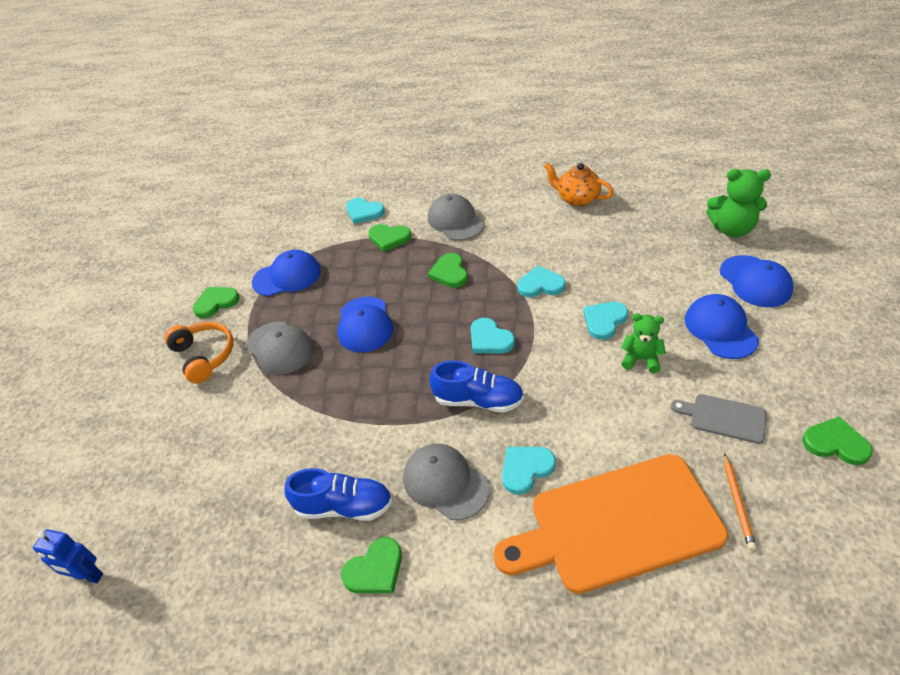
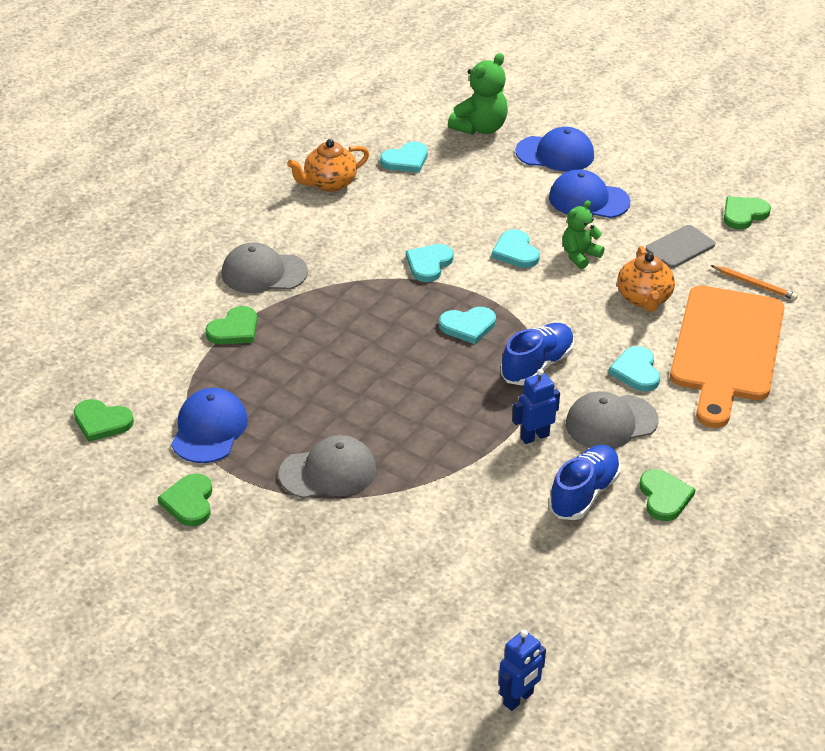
camera: 65 degrees left, 5 degrees down
(204, 356) = (277, 536): orange headphones -> none
(364, 212) = (160, 330): turquoise heart -> turquoise heart (406, 160)
(364, 325) = (359, 398): blue cap -> none
(392, 440) = (534, 436): none -> blue robot
(449, 272) = (344, 311): green heart -> green heart (102, 422)
(628, 428) = (644, 299): none -> orange teapot

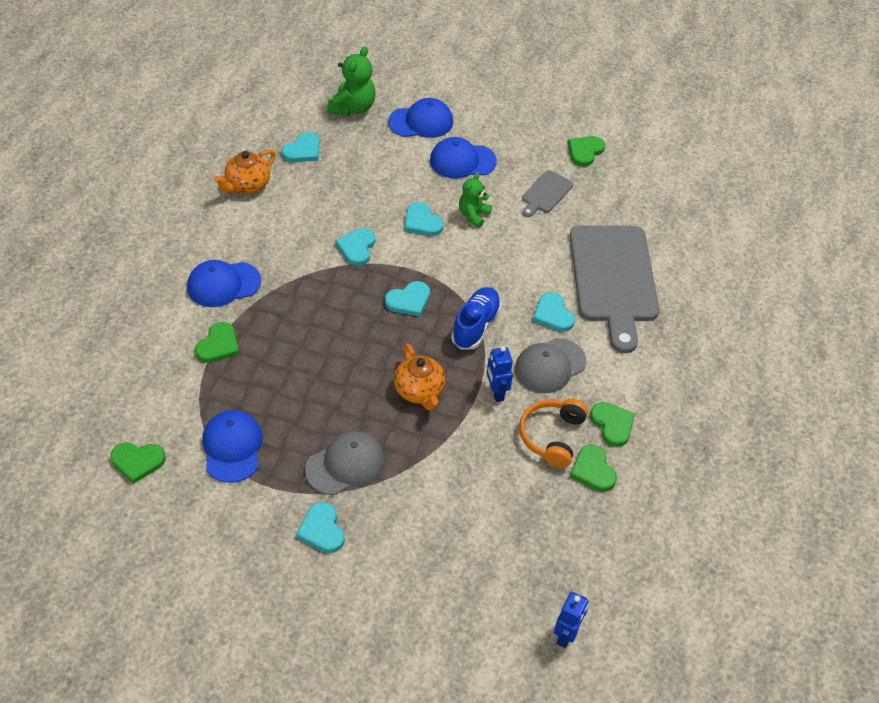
camera: 20 degrees left, 10 degrees up
(189, 502) = (241, 522): green heart -> green heart (593, 470)
(264, 273) = (223, 284): grey cap -> blue cap
(276, 529) = (322, 530): none -> turquoise heart
(534, 436) = (496, 392): blue robot -> blue robot turned 60 degrees counterclockwise
(584, 494) = (551, 436): blue shoe -> orange headphones
(644, 299) = (536, 246): orange teapot -> orange teapot (419, 391)
(726, 349) = (613, 279): orange cutting board -> grey cutting board
(754, 284) = (614, 215): orange pencil -> none

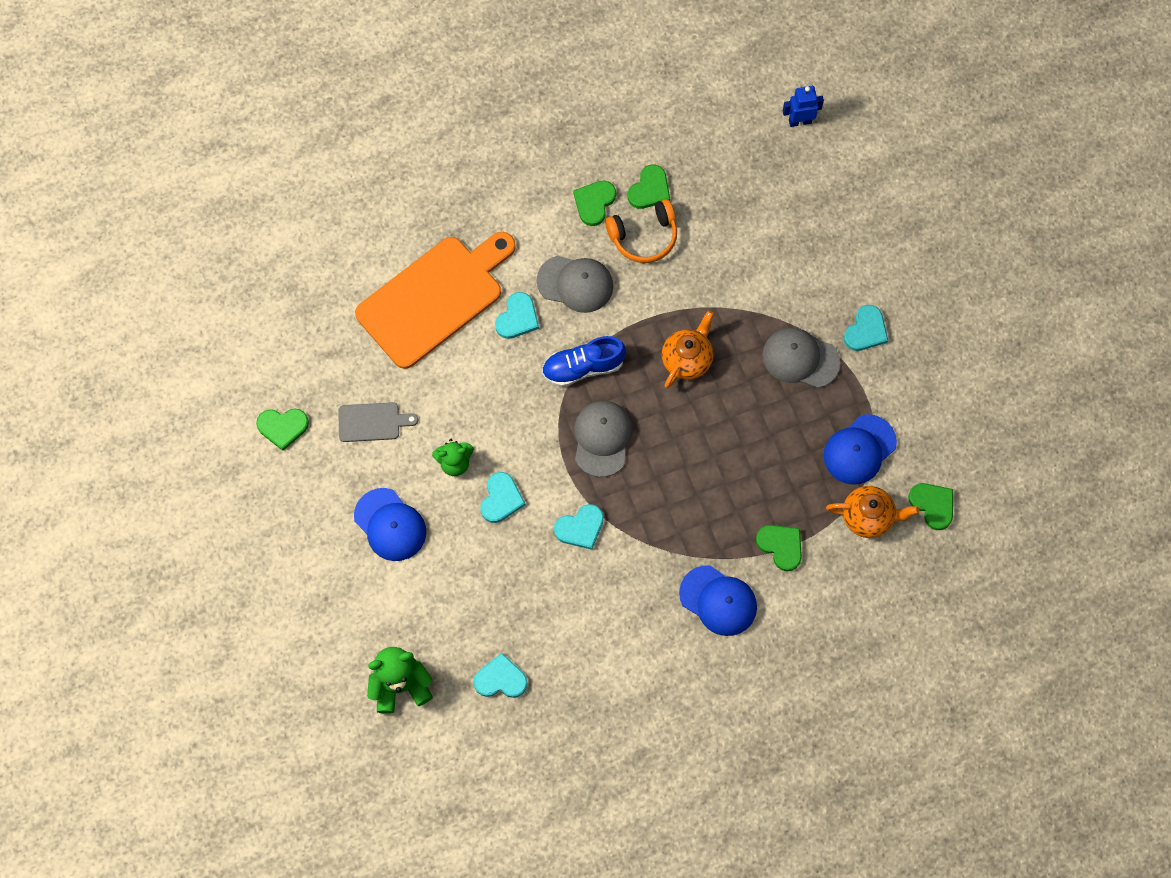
camera: 125 degrees left, 20 degrees up
(218, 345) = (781, 546): green heart -> green heart turned 60 degrees clockwise
(247, 185) = (589, 688): orange teapot -> orange teapot (868, 517)
(409, 300) = (602, 438): turquoise heart -> grey cap
(421, 122) = (366, 604): blue cap -> none
(496, 392) = (637, 304): blue robot -> none
(613, 279) = (434, 298): grey cutting board -> orange cutting board

